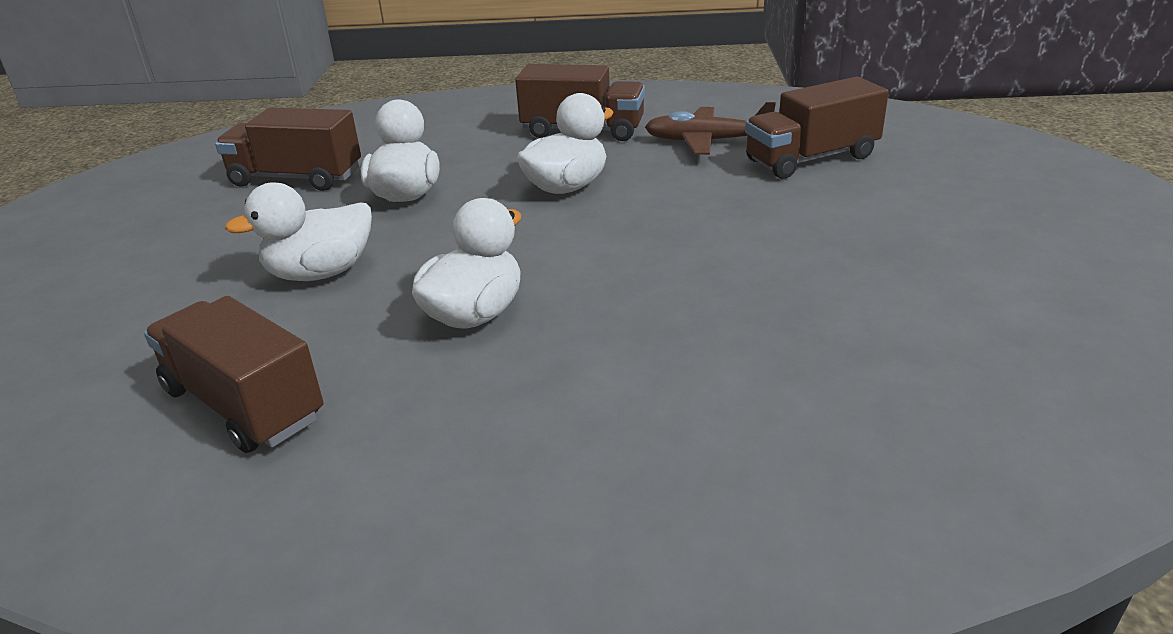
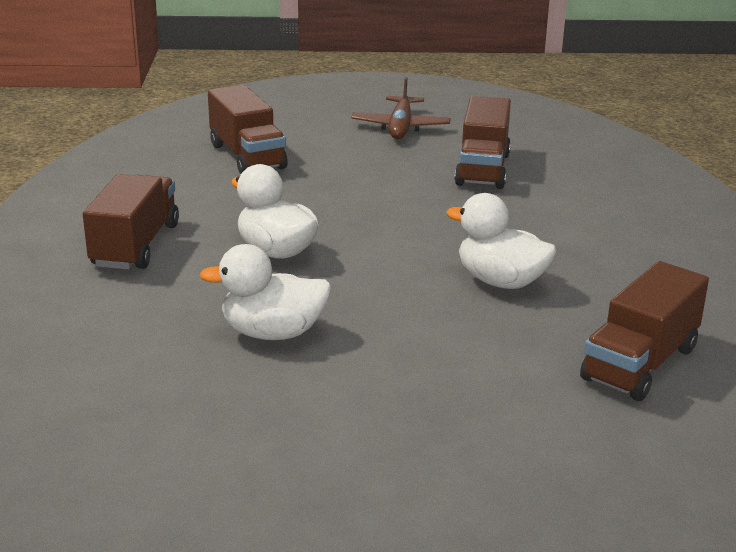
camera: 95 degrees left, 5 degrees down
(296, 178) = (204, 415): brown truck -> brown truck (482, 169)
(321, 273) = (440, 360): white duck -> none
(706, 141) = (192, 191): brown plane -> brown plane (400, 127)

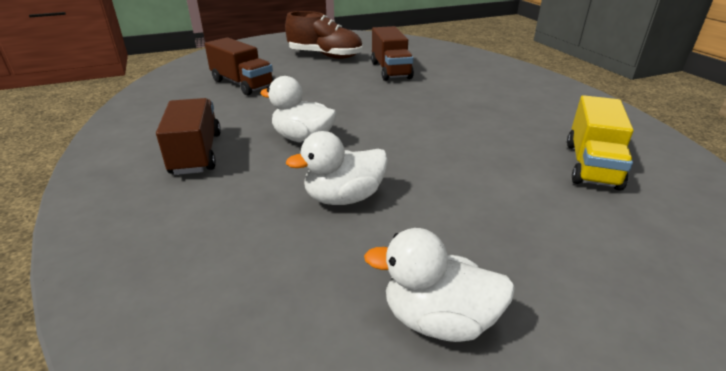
camera: 20 degrees left, 5 degrees up
(400, 127) = (325, 56): brown plane -> brown shoe
(500, 282) = (461, 131): white duck -> white duck (438, 320)
(640, 363) = (591, 165): brown truck -> yellow truck

